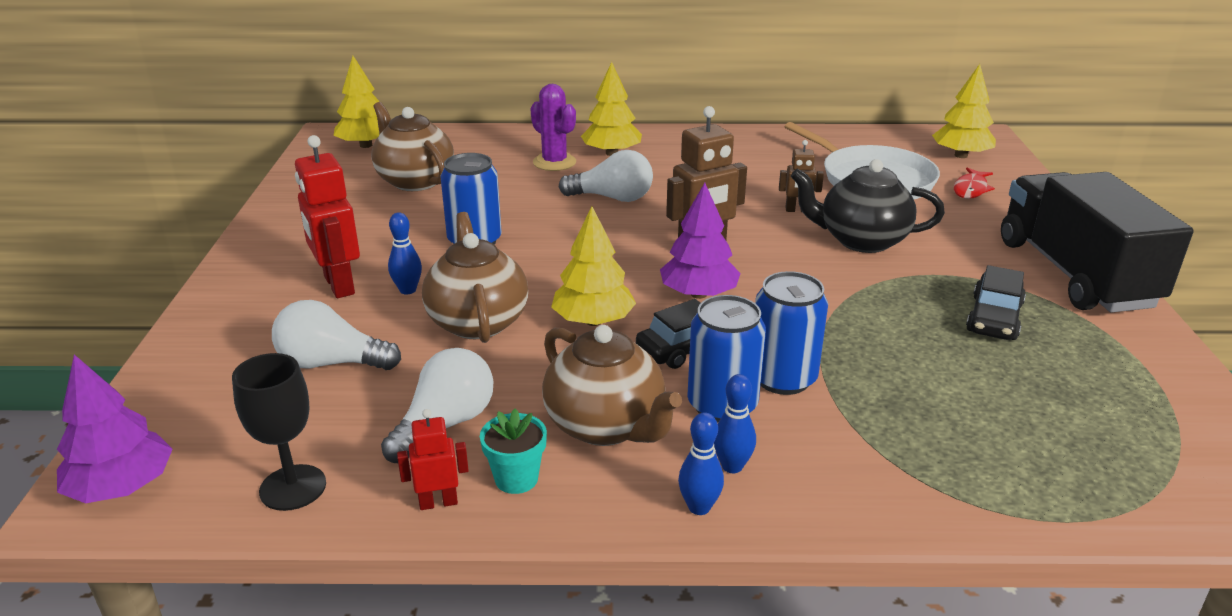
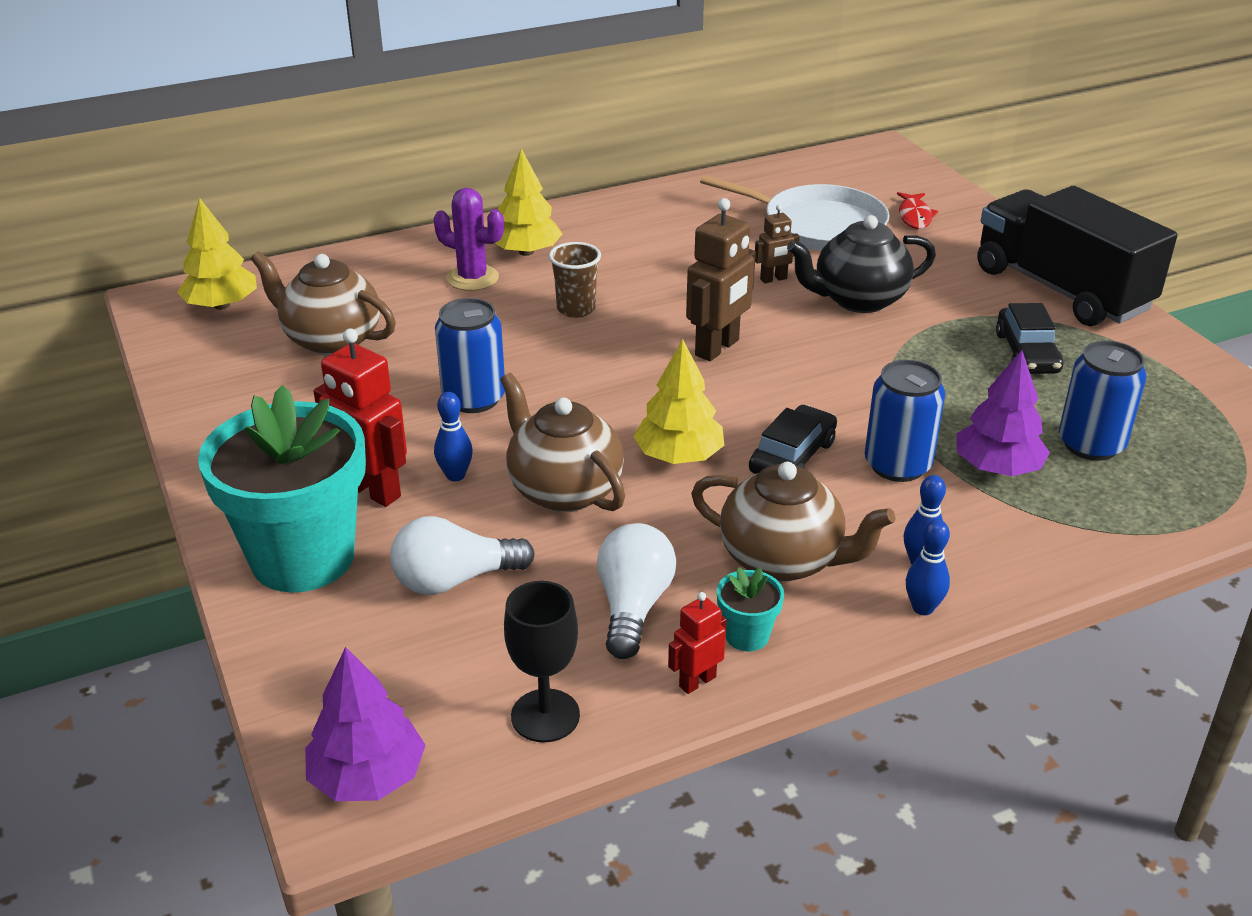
camera: 25 degrees left, 5 degrees up
(245, 317) = (303, 558): none -> turquoise flower pot
(612, 198) = (576, 309): white light bulb -> brown cup
(699, 294) = (754, 399): purple tree -> purple tree (997, 468)
(722, 405) = (867, 507): blue can -> blue can (1091, 444)
(961, 155) = (878, 177): yellow tree -> none

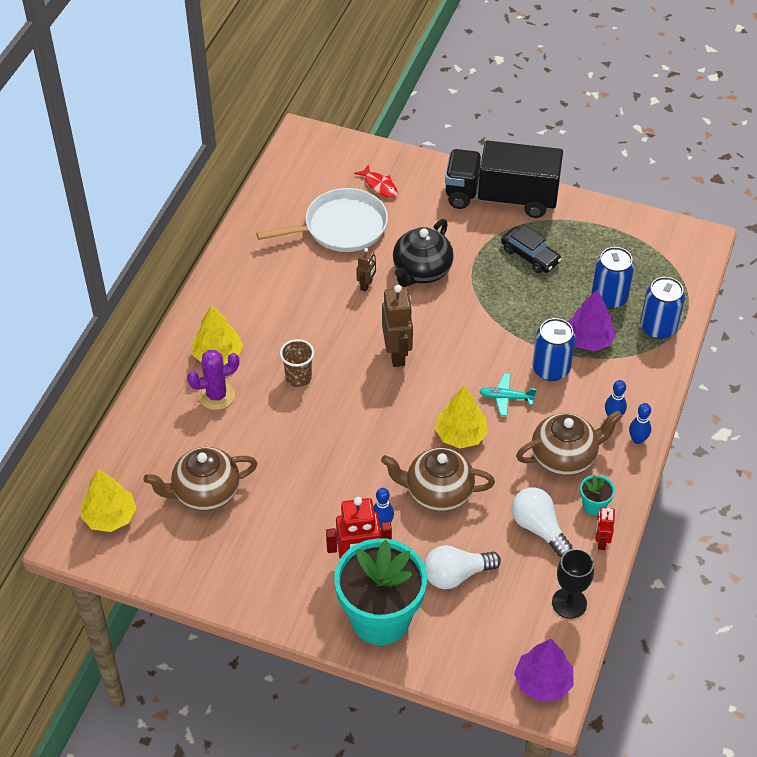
camera: 45 degrees left, 15 degrees up
(454, 580) = (456, 575): white light bulb -> white light bulb turned 45 degrees clockwise
(474, 398) = (329, 473): blue can -> blue can (658, 327)
(792, 457) = (506, 398): black car -> turquoise plane

